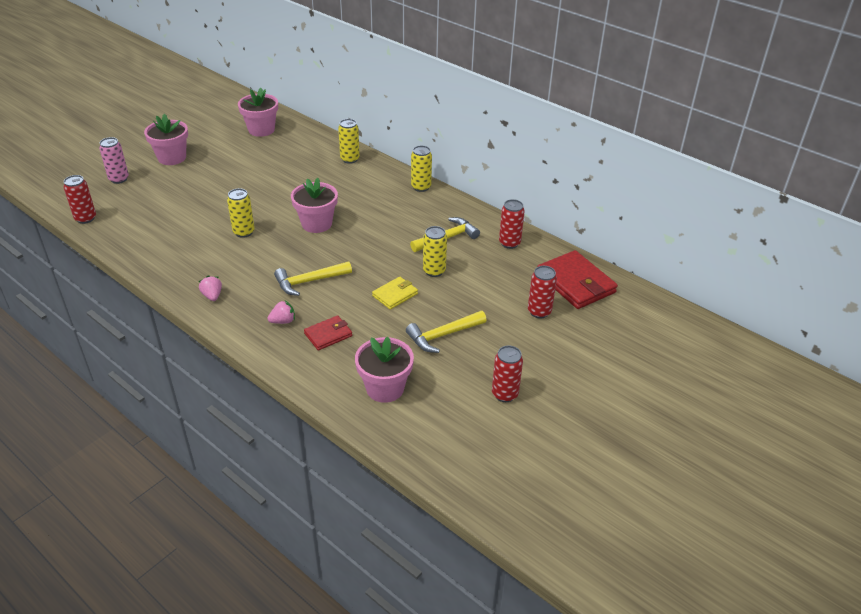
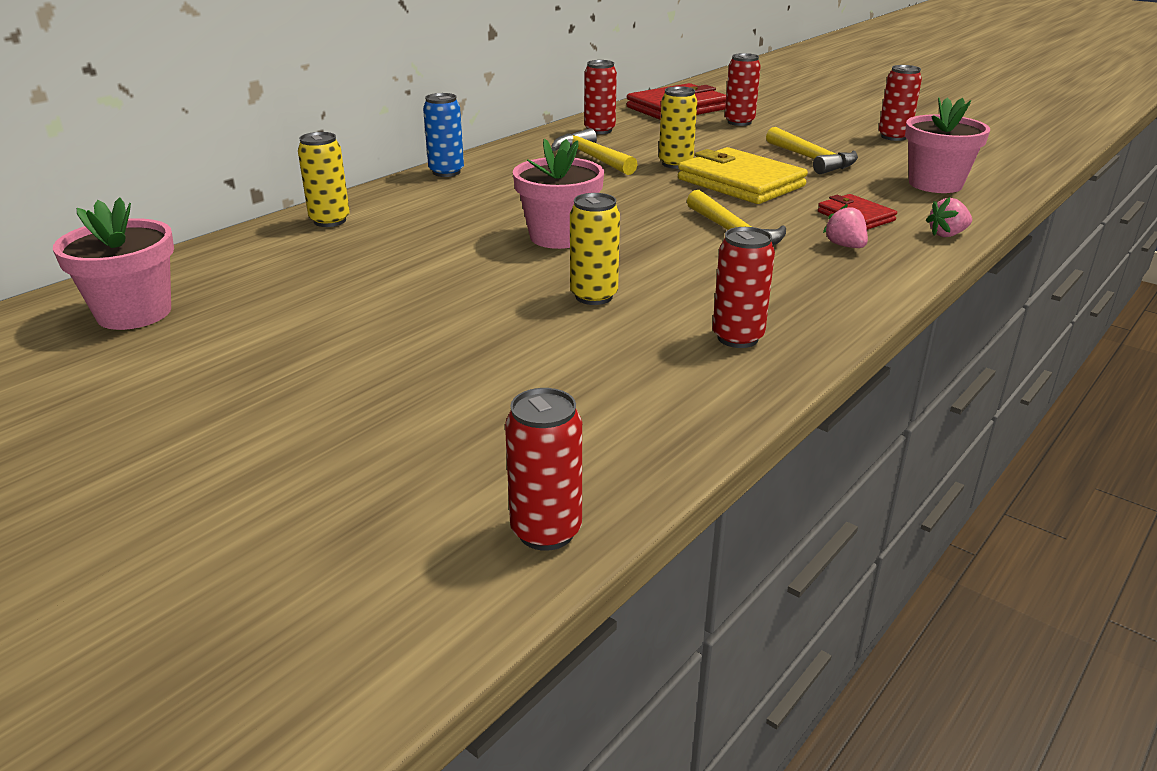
camera: 90 degrees left, 10 degrees down
(119, 179) = (315, 507): pink can -> none
(172, 158) = (218, 426): pink flower pot -> none
(190, 269) = (737, 338): none -> red can
(212, 296) = (813, 306): pink strawberry -> pink strawberry (947, 234)
(395, 295) = (740, 183): yellow wallet -> yellow wallet, size x1.82
(421, 187) = (446, 172): yellow can -> blue can

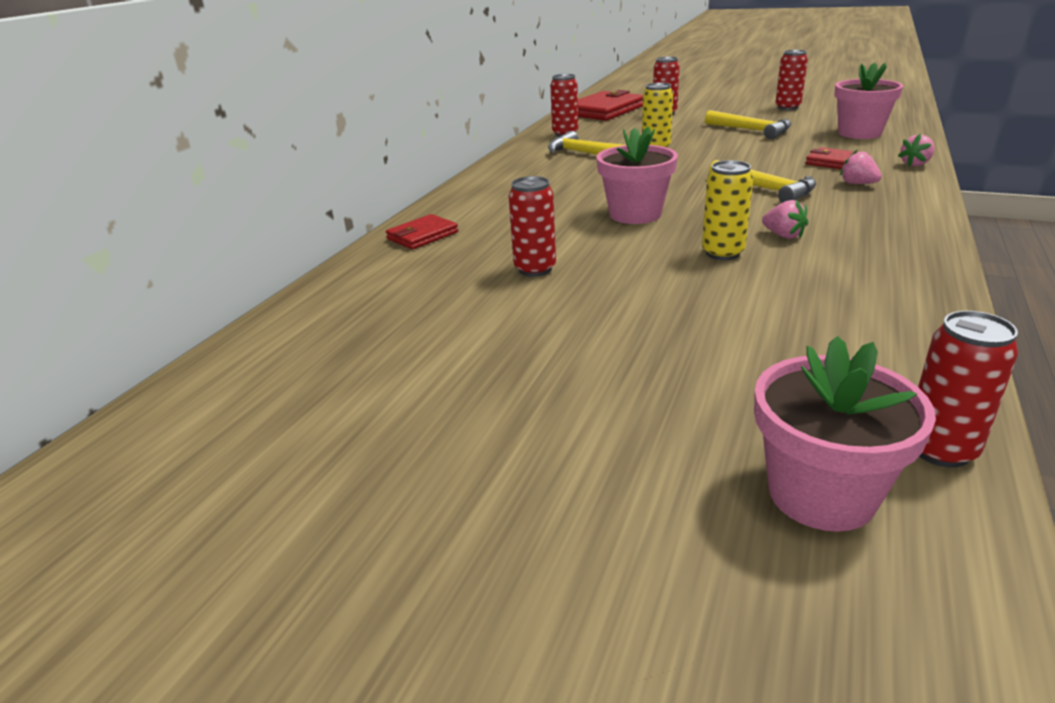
camera: 15 degrees left, 0 degrees up
(134, 313) = (327, 347): pink flower pot -> pink flower pot (821, 494)
(330, 221) = (422, 235): yellow can -> red wallet
(446, 172) = (478, 182): blue can -> none
(682, 290) = (783, 235): none -> pink strawberry
(737, 338) = (873, 262): red can -> red can (535, 269)
(740, 183) = (722, 153): yellow wallet -> none

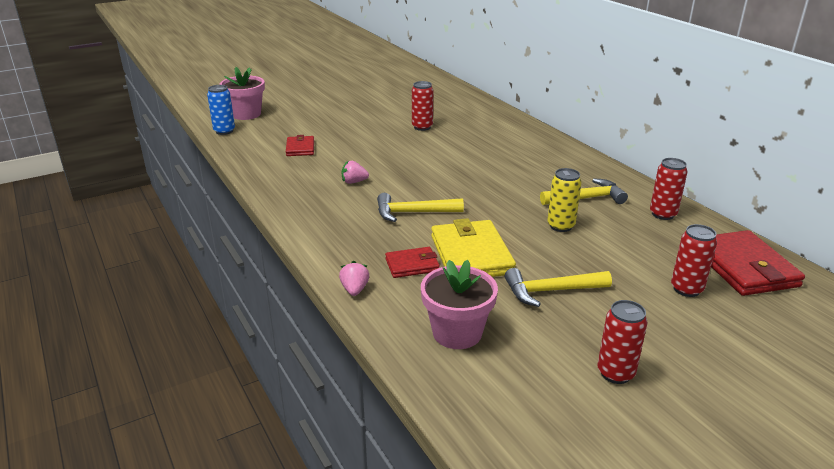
camera: 125 degrees right, 0 degrees up
(422, 235) = (501, 120): red wallet -> red wallet (300, 148)
(635, 214) = (443, 165): pink flower pot -> none
(722, 253) = (365, 162): yellow can -> none
(770, 155) = (471, 255): none -> yellow wallet
(857, 184) = (367, 243): pink strawberry -> none
(940, 450) = (224, 131): red can -> blue can

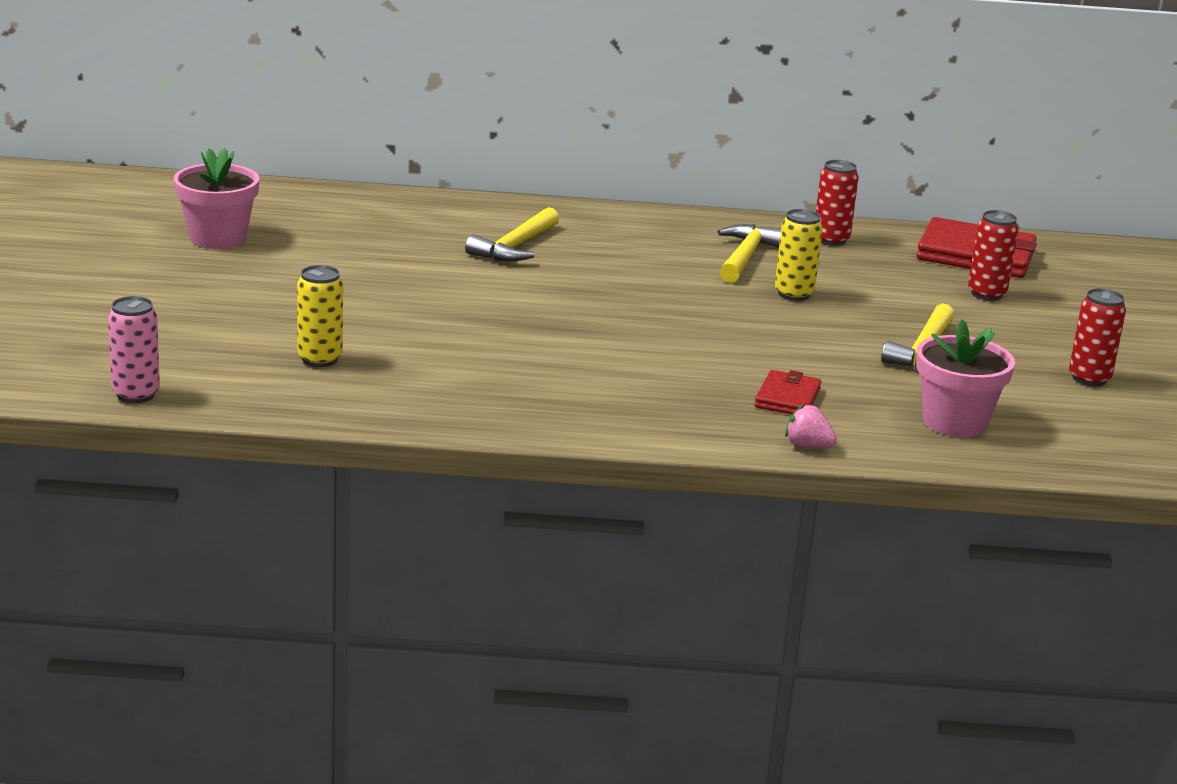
camera: 60 degrees left, 5 degrees down
(224, 131) = (136, 394): blue can -> pink can
(246, 114) = (82, 358): pink flower pot -> pink flower pot (217, 238)
(300, 148) = (319, 359): red wallet -> yellow can
(354, 182) = (506, 360): pink strawberry -> none
(413, 213) = (654, 354): yellow hammer -> yellow hammer (515, 247)
(422, 127) = (380, 260): red can -> none
(471, 255) = (802, 360): yellow wallet -> none

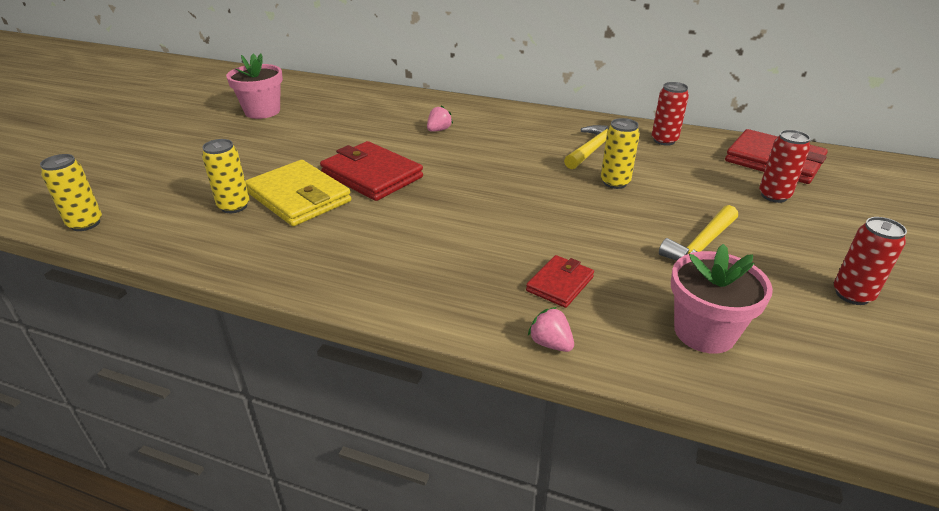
camera: 20 degrees right, 10 degrees up
(136, 394) = (85, 224): pink can -> yellow can
(397, 342) = (299, 197): none -> yellow wallet
(472, 310) = (372, 175): none -> red wallet
(515, 247) = (439, 130): yellow hammer -> pink strawberry

